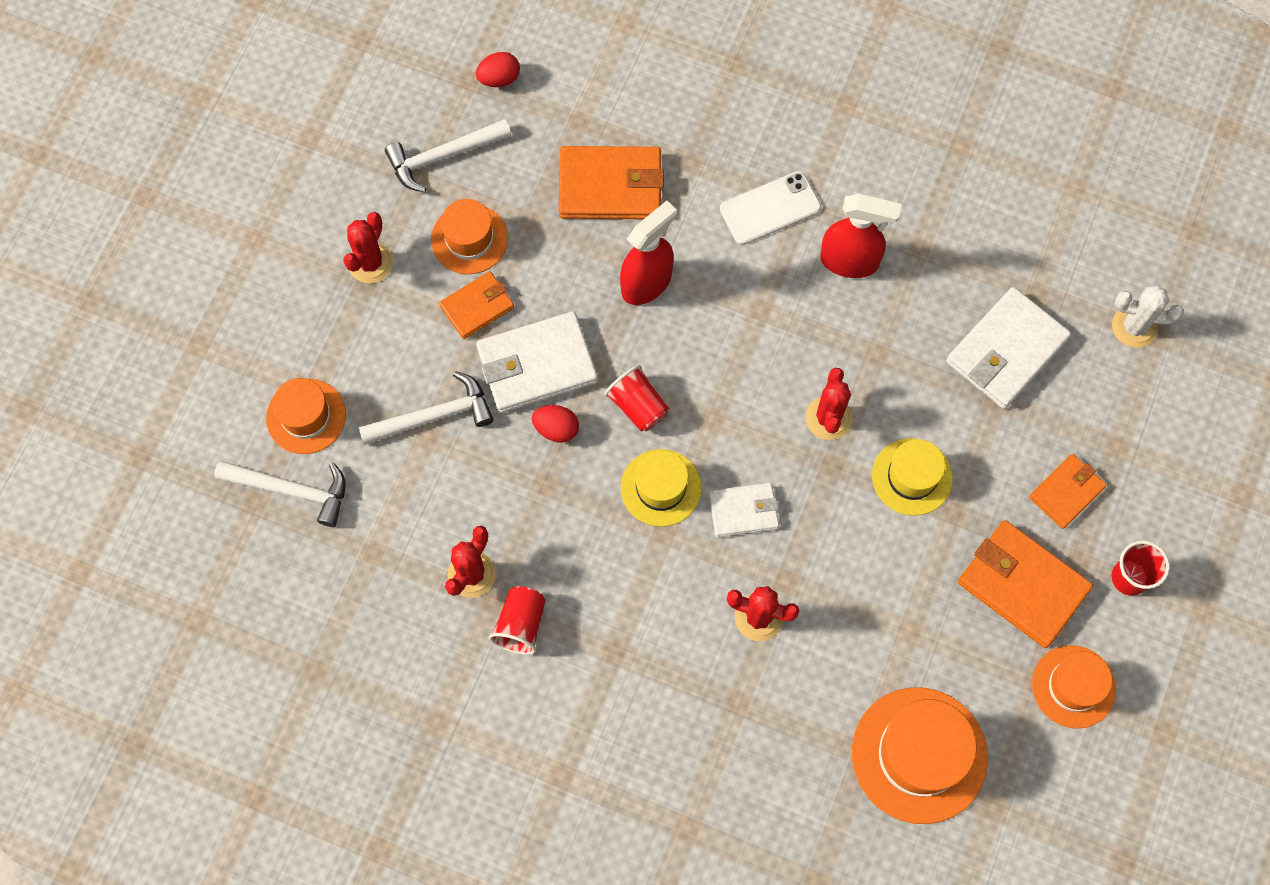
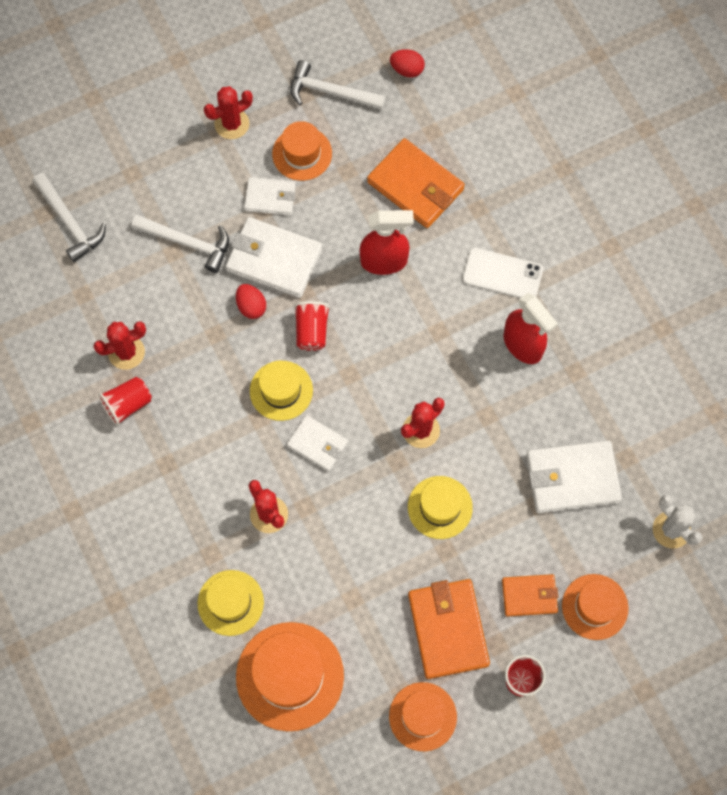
camera: 40 degrees right, 0 degrees up
(306, 416) = (115, 186): orange hat -> orange hat (595, 607)
(477, 307) = (270, 198): orange wallet -> white wallet
(799, 733) = (230, 602): none -> yellow hat

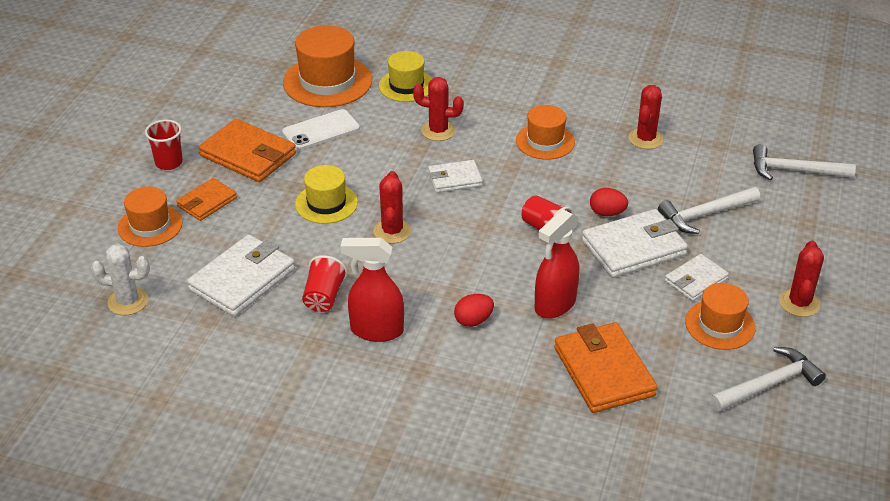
camera: 135 degrees right, 30 degrees down
(127, 404) = (603, 119): red cup -> red cup (324, 297)
(281, 390) = (519, 187): yellow hat -> none
(407, 70) = (739, 454): red egg -> red egg (473, 321)
(415, 186) = (603, 371): orange wallet -> orange wallet turned 75 degrees clockwise
(422, 716) = (220, 113): orange hat -> orange hat (545, 141)
(502, 274) = (451, 364): white phone -> white phone (321, 130)

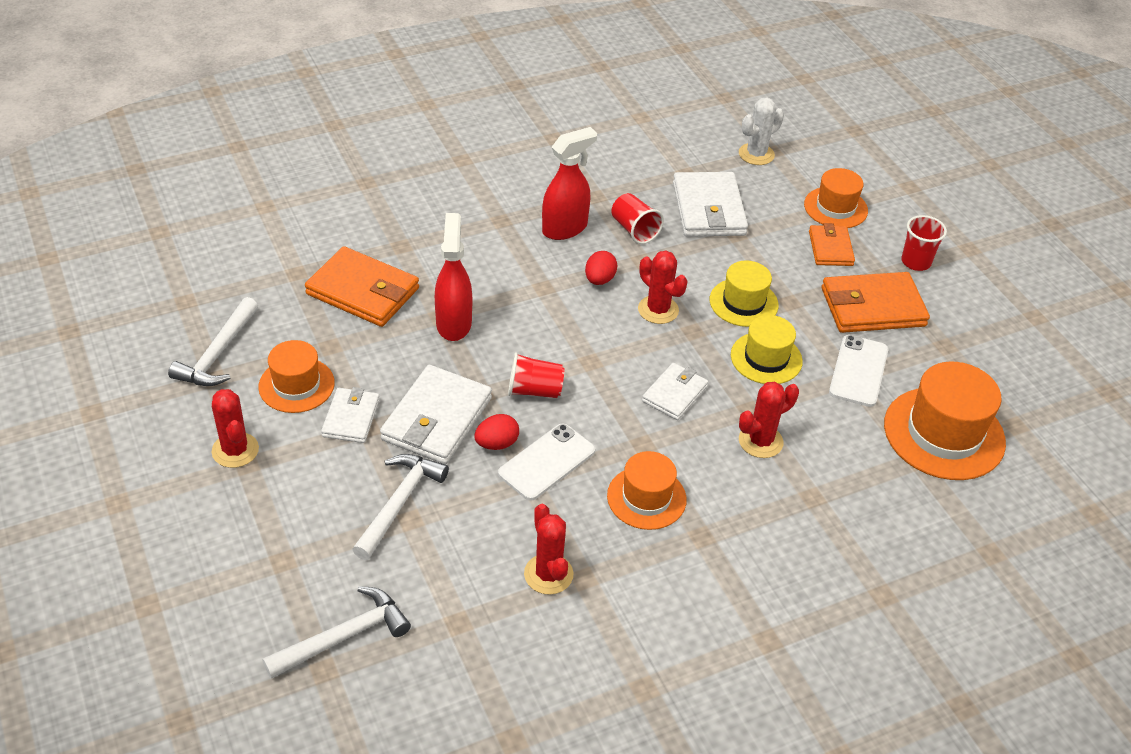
camera: 135 degrees right, 5 degrees up
(406, 86) = (869, 481): yellow hat -> yellow hat (766, 358)
(473, 321) = (503, 274): red egg -> red egg (599, 280)
(585, 187) = (547, 462): none -> white phone

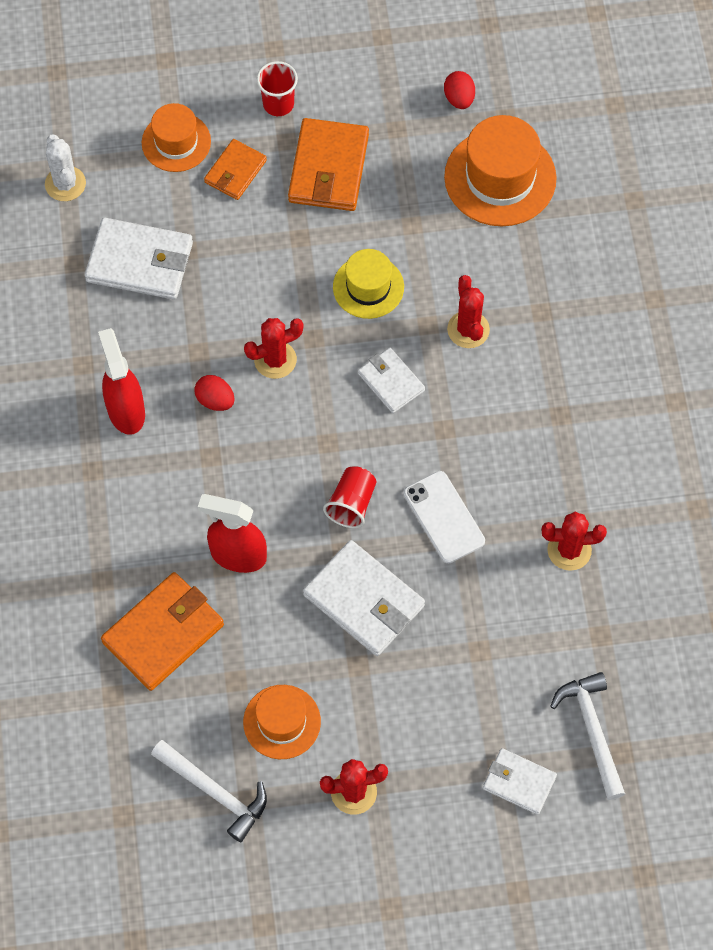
camera: 70 degrees left, 20 degrees up
(351, 418) = (341, 678): white wallet -> white wallet (519, 782)
(399, 503) = (458, 656): white hammer -> none
(497, 444) = (410, 554): red egg -> red egg (459, 98)
(634, 230) = (149, 344): red cup -> none
(646, 498) = (507, 446): orange hat -> none
(743, 302) = (288, 279): yellow hat -> none
(830, 248) = (235, 171): orange wallet -> orange wallet turned 75 degrees counterclockwise
(858, 371) = (407, 215): white phone -> none

